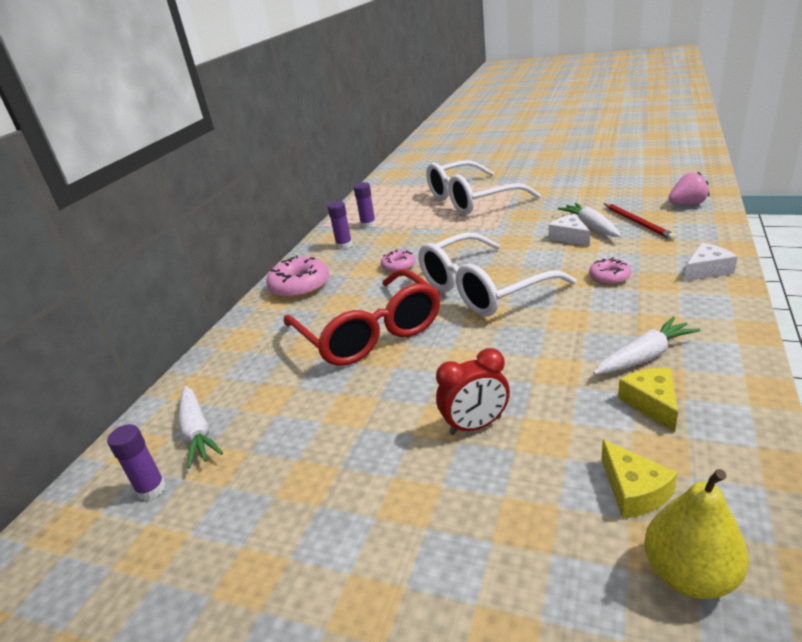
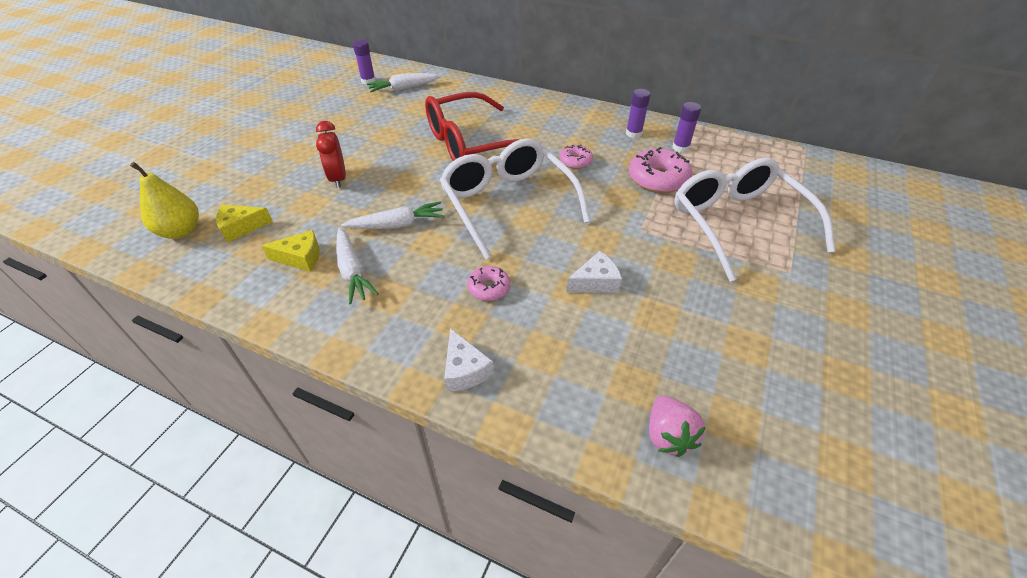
camera: 90 degrees right, 15 degrees up
(300, 286) = (561, 113): pink donut -> pink donut (658, 179)
(590, 226) = (620, 307): white carrot -> white carrot (397, 225)
(637, 223) = (616, 355): red pencil -> none

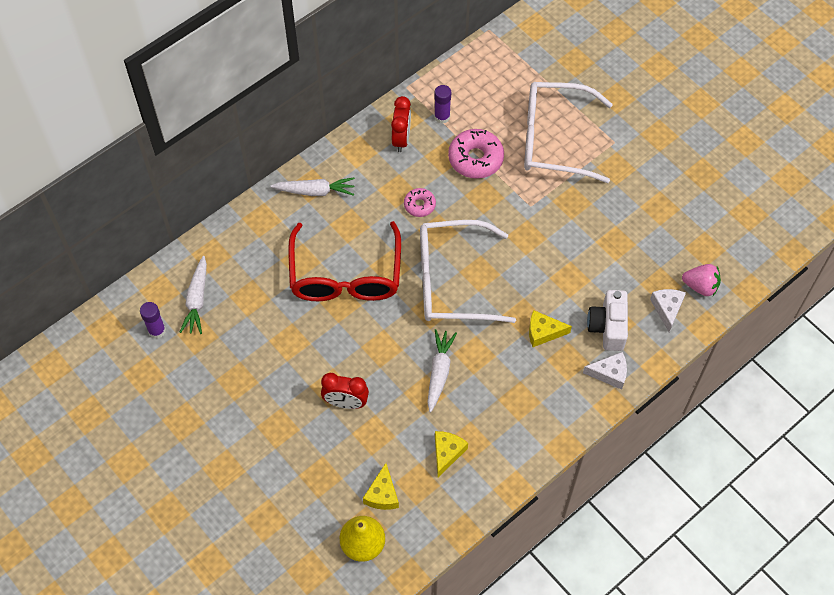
camera: 65 degrees left, 15 degrees up
(353, 271) = (482, 418): white carrot -> white carrot (315, 191)
(489, 288) = (543, 332): pink donut -> yellow cheese
(532, 346) = (608, 327): none -> white camera
(595, 282) = (569, 263): white cheese -> white cheese (667, 309)
(633, 133) = (401, 139): purple glue stick -> red clock

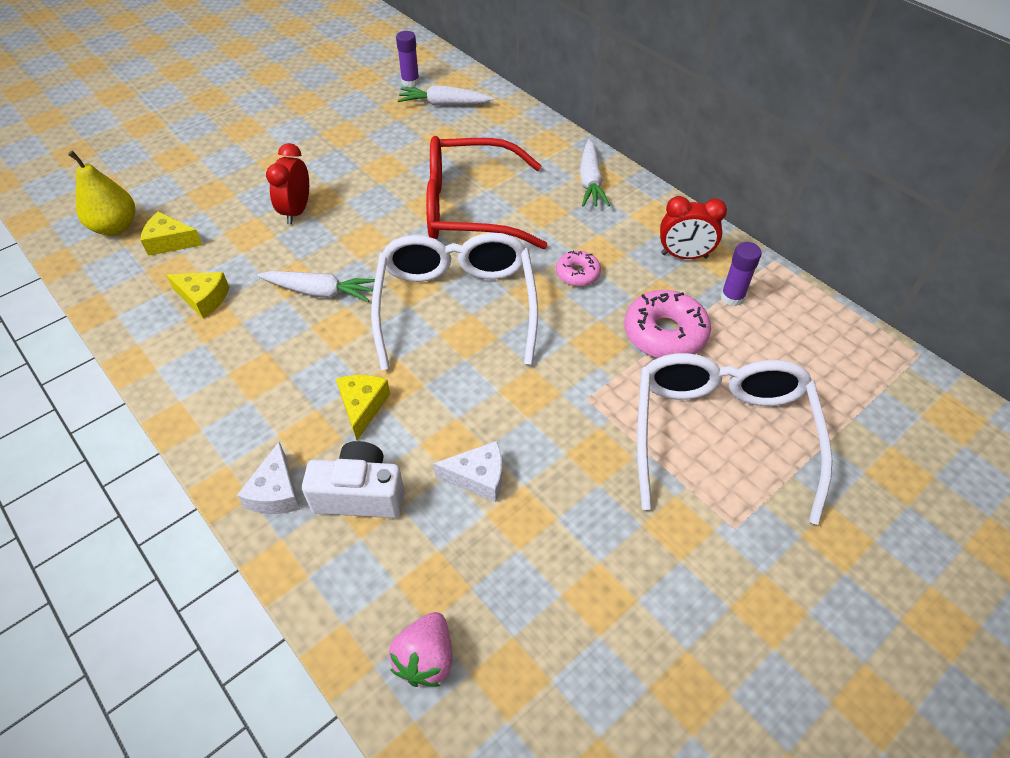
camera: 90 degrees right, 10 degrees down
(667, 309) = (383, 592): white cheese -> white cheese (478, 477)

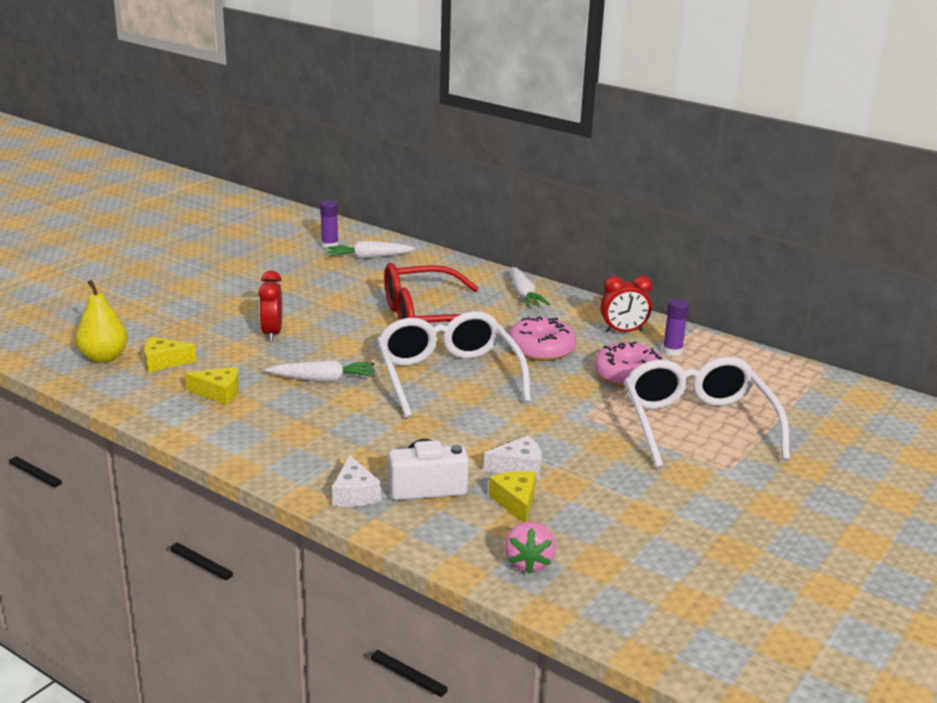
camera: 15 degrees left, 25 degrees down
(362, 407) = (400, 440): yellow cheese -> yellow cheese (515, 502)
(577, 274) = (541, 349): pink donut -> pink donut, size x1.77

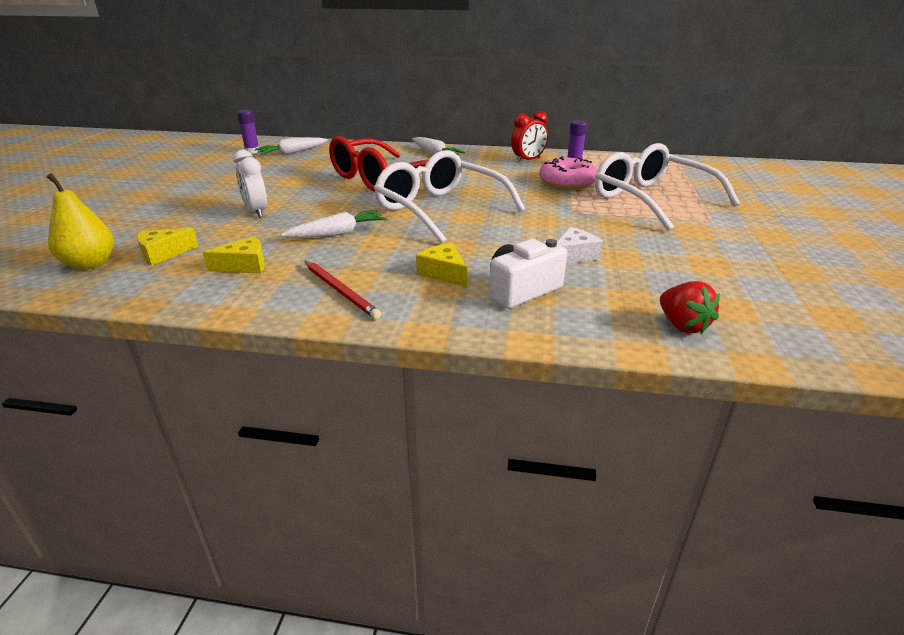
camera: 25 degrees left, 5 degrees up
(272, 333) = (256, 212): red clock -> white clock
(274, 441) = (340, 291): none -> red pencil
(354, 494) = (465, 314): white cheese -> none
(515, 502) = (606, 281): yellow cheese -> yellow cheese (444, 273)
(528, 562) = (682, 325): pink strawberry -> red strawberry
(541, 349) = (487, 180): pink donut -> none

